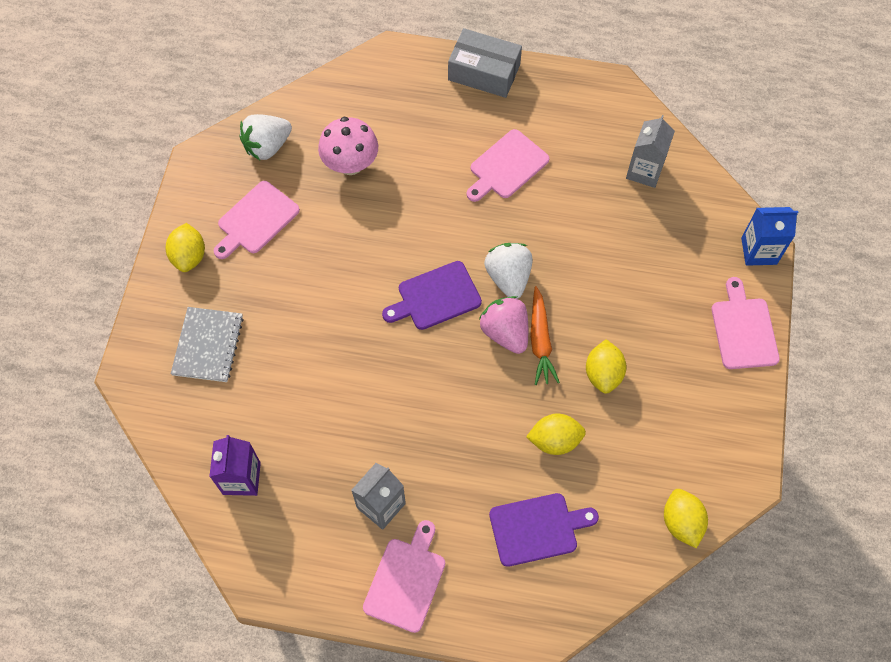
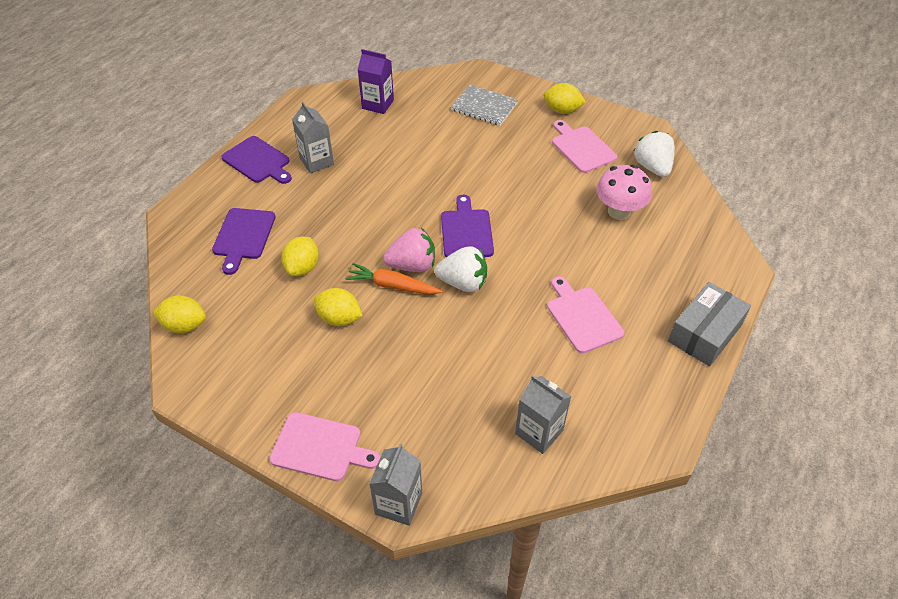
camera: 110 degrees right, 15 degrees down
(406, 580) = (258, 161): pink cutting board -> purple cutting board
(759, 251) = (398, 503): blue carton -> grey carton

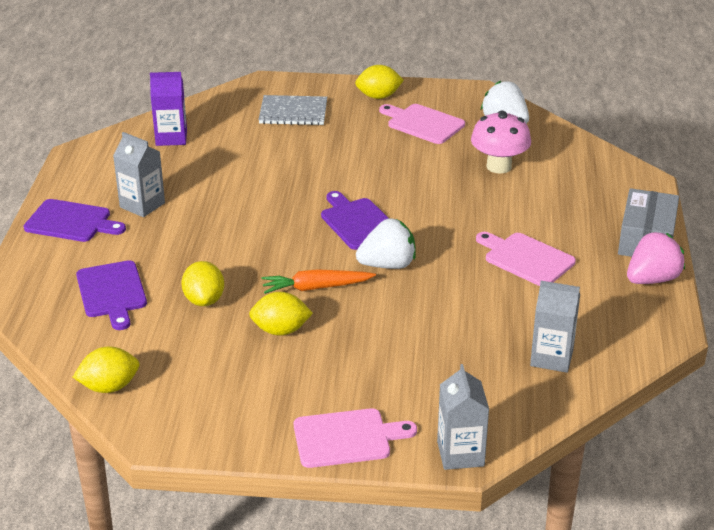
camera: 25 degrees left, 15 degrees down
(412, 265) = (323, 265): pink strawberry -> pink strawberry (652, 279)

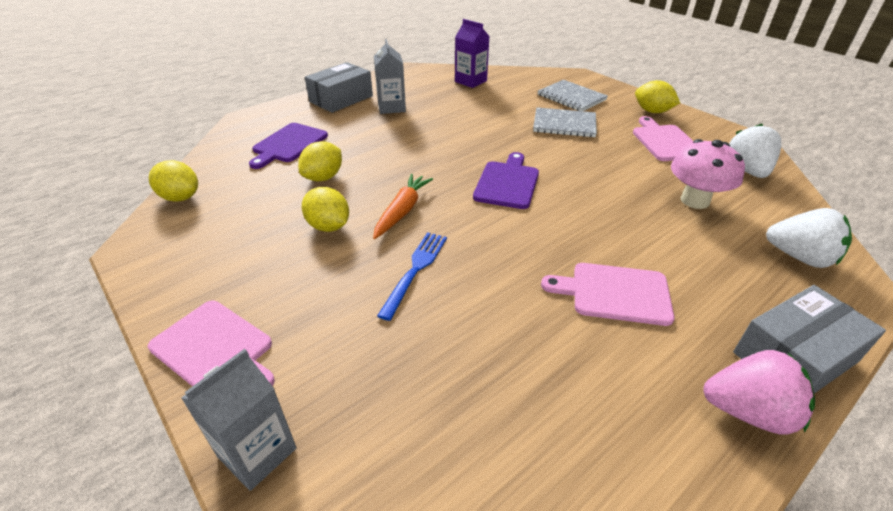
camera: 45 degrees right, 5 degrees up
(71, 222) = (341, 99): purple cutting board -> grey box
(316, 288) = (402, 211): orange carrot -> orange carrot turned 75 degrees clockwise
(326, 145) = (564, 124): none -> grey notebook
(388, 265) = (481, 225): white strawberry -> white strawberry (800, 257)
(392, 319) = (415, 270): none -> blue fork
(526, 259) = (615, 293): pink cutting board -> pink cutting board turned 75 degrees counterclockwise
(551, 358) = (500, 418): grey carton -> none

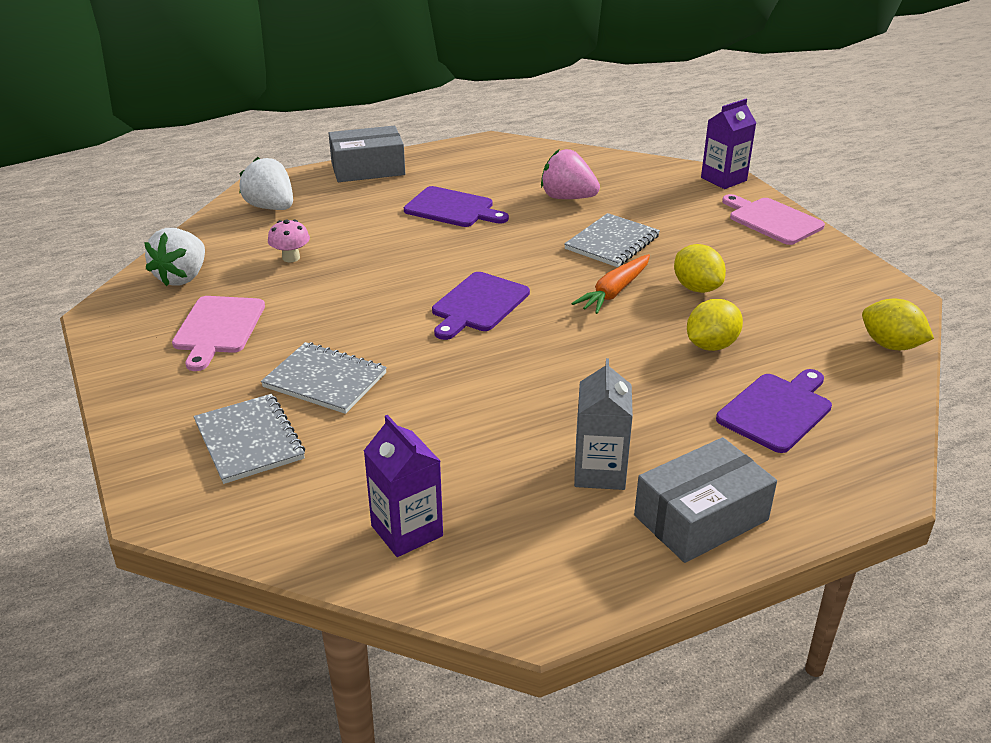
camera: 165 degrees left, 5 degrees down
(257, 452) = (723, 179): grey carton -> purple carton
(415, 270) = (612, 242): blue fork -> grey notebook
(615, 293) = (452, 208): pink cutting board -> purple cutting board
(652, 111) = (157, 383): yellow lemon -> none
(695, 200) = (291, 258): pink mushroom -> pink mushroom, size x0.57
(748, 411) = (428, 157): pink strawberry -> pink strawberry (567, 198)

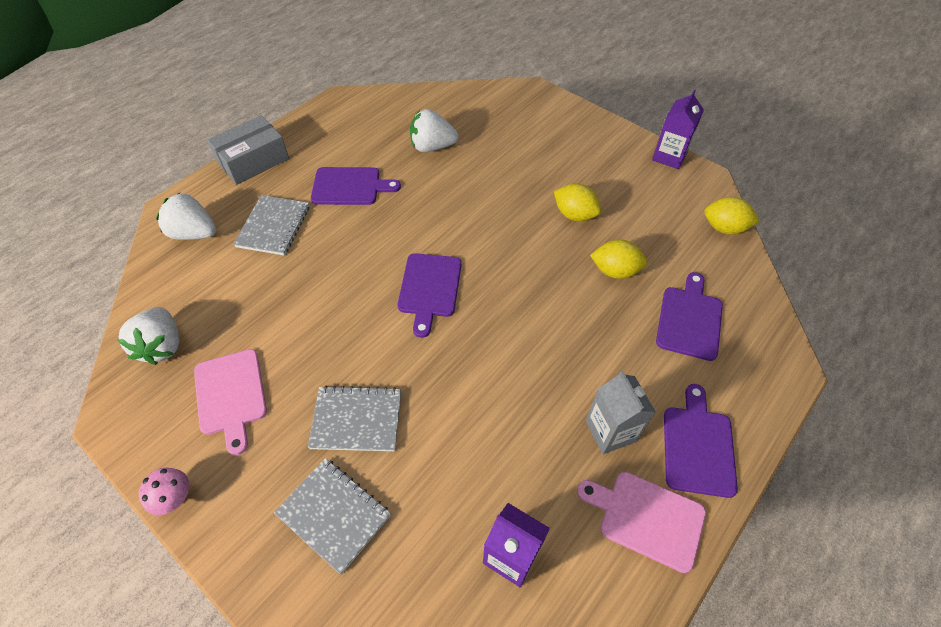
camera: 25 degrees left, 20 degrees up
(291, 258) = (247, 288): pink mushroom -> pink mushroom (175, 498)
(567, 198) = (432, 147): pink strawberry -> white strawberry
(612, 242) = (491, 186): grey notebook -> grey notebook (273, 226)
(614, 292) = (520, 238): orange carrot -> none
(701, 517) = (698, 446): grey box -> purple cutting board
(711, 345) = (615, 271): yellow lemon -> yellow lemon turned 75 degrees clockwise
(723, 179) = (533, 93): purple carton -> purple carton (669, 156)
(772, 220) = (588, 127): pink cutting board -> pink cutting board (647, 518)

